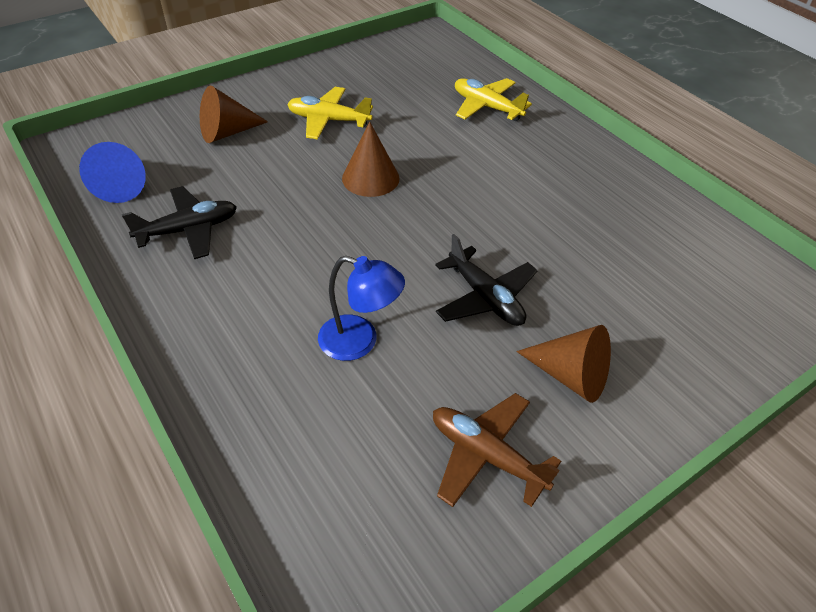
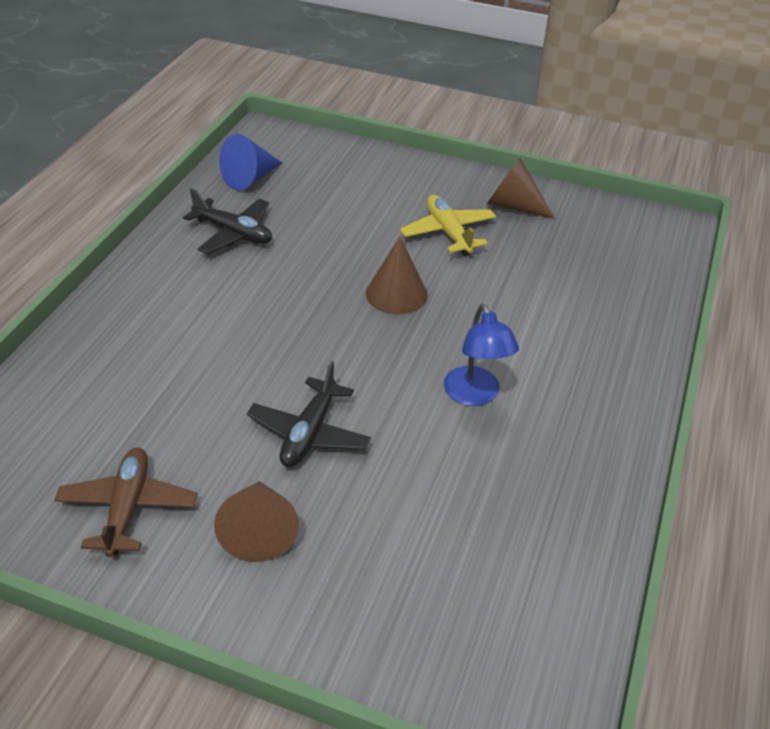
camera: 55 degrees right, 5 degrees down
(227, 132) = (367, 190): brown cone -> brown cone (513, 206)
(359, 342) = (192, 380): blue lamp -> blue lamp (475, 395)
(486, 107) = (597, 318): yellow plane -> none

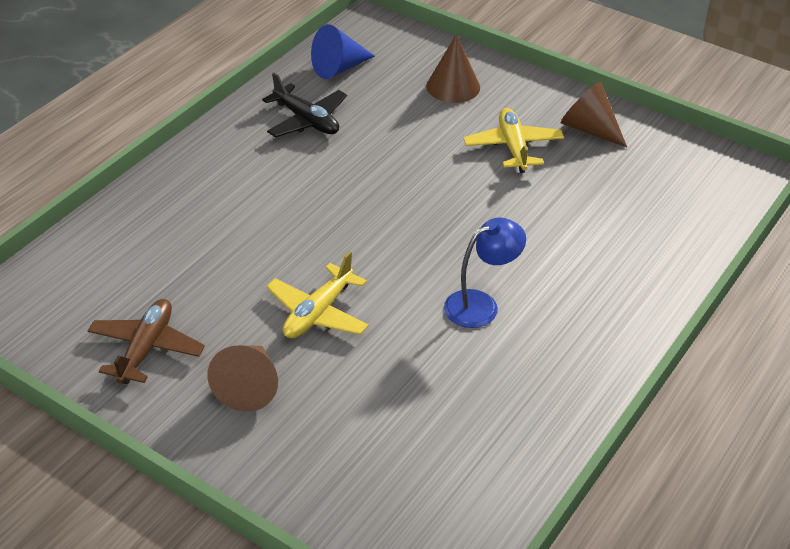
camera: 15 degrees right, 0 degrees up
(309, 433) = (318, 313): black plane -> yellow plane
(396, 294) = (441, 199): brown cone -> brown cone (453, 86)
(475, 395) = (481, 304): blue lamp -> blue lamp turned 120 degrees counterclockwise

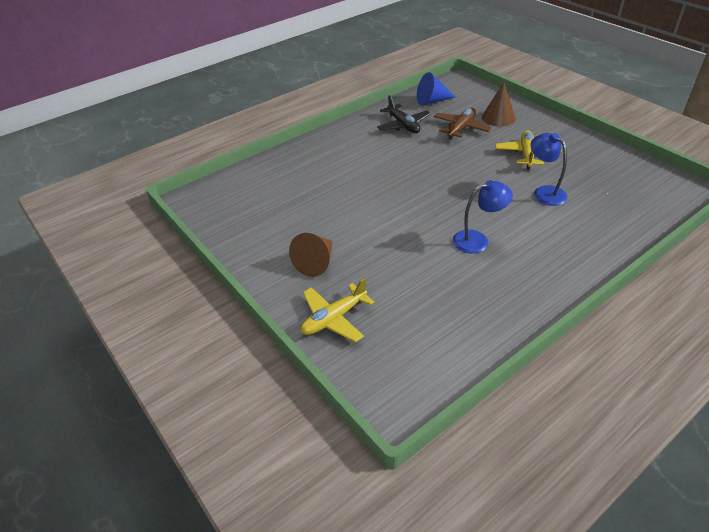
camera: 20 degrees right, 0 degrees up
(146, 348) = (265, 231): brown plane -> brown plane (461, 128)
(318, 313) = (373, 228): yellow plane -> yellow plane (334, 318)
(555, 209) = (544, 192): none -> blue lamp
(589, 129) = (581, 150): brown cone -> none

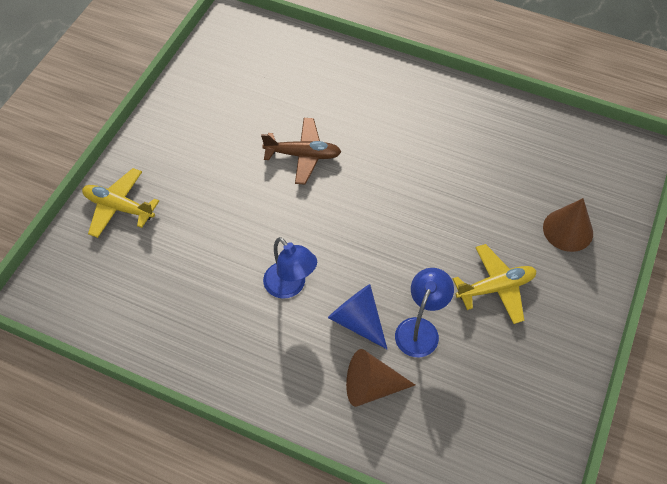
camera: 60 degrees right, 15 degrees up
(316, 262) = (187, 161): brown cone -> brown cone (371, 386)
(403, 125) = (478, 135): black plane -> none
(432, 101) = (559, 143): blue cone -> blue cone (357, 320)
(461, 128) = (511, 197): brown plane -> brown plane (303, 155)

